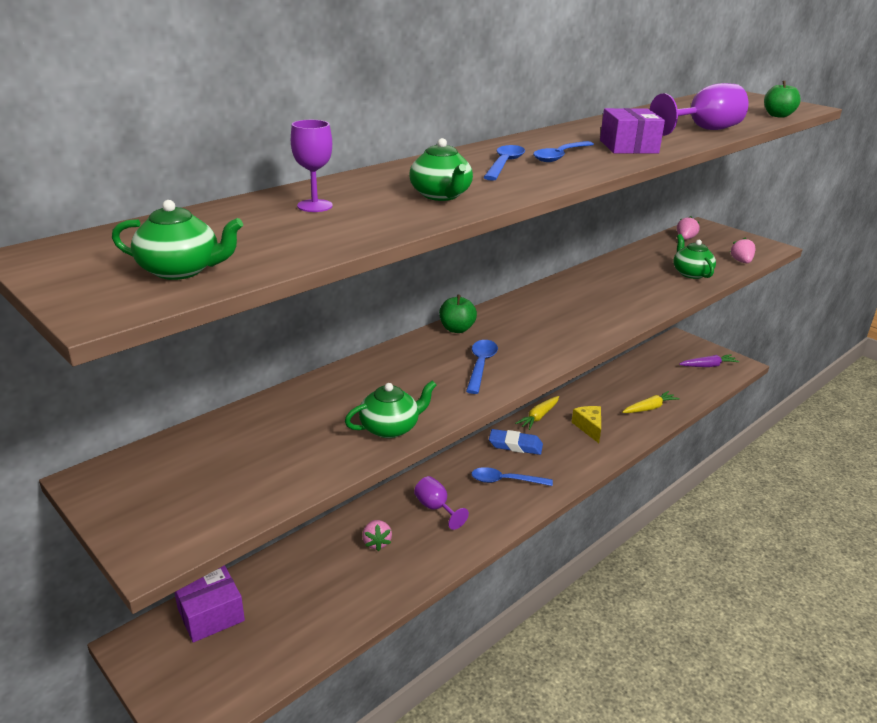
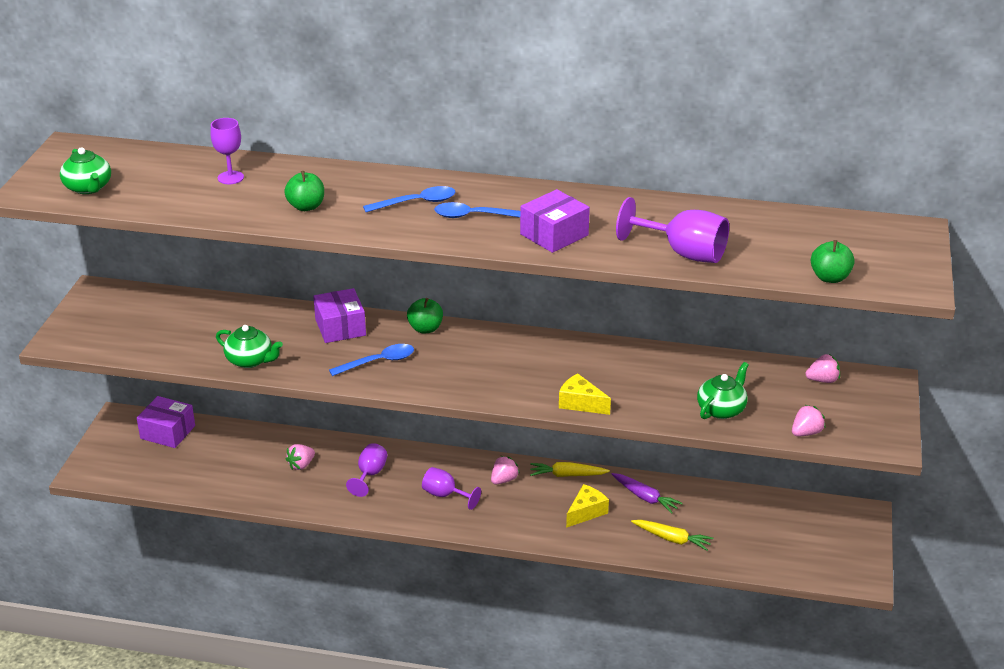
camera: 55 degrees right, 5 degrees up
(400, 363) = (340, 327): none -> purple box
(441, 195) = (306, 207): green teapot -> green apple
(505, 481) = (445, 495): blue spoon -> purple goblet
(515, 445) = (504, 480): blue eraser -> pink strawberry
(637, 311) = (580, 403): none -> yellow cheese
(708, 366) = (823, 554): purple carrot -> purple carrot (645, 497)

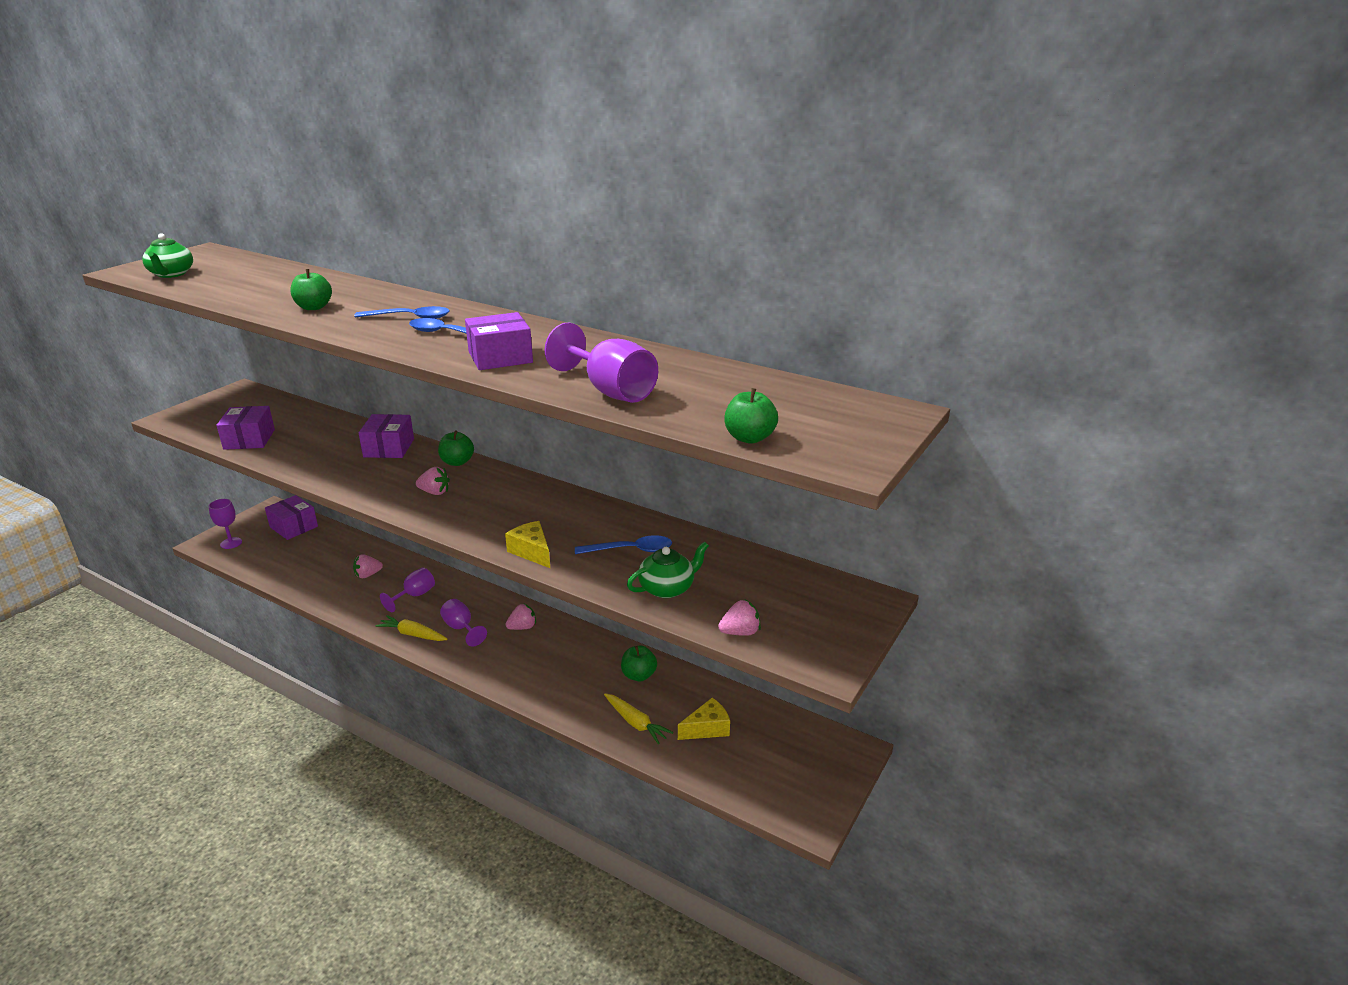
camera: 20 degrees right, 5 degrees down
(181, 348) = (249, 439): none -> purple box
(230, 177) = (286, 282): purple goblet -> purple goblet (231, 543)
(250, 360) = (289, 458): green teapot -> none
(378, 362) = (389, 480): blue spoon -> blue spoon (630, 550)
(567, 475) = (582, 637): yellow carrot -> yellow carrot (413, 634)
(586, 512) = (573, 675): yellow cheese -> yellow cheese (707, 728)
(645, 497) = (639, 675): purple carrot -> green apple
(822, 380) = (800, 583): pink strawberry -> pink strawberry (434, 492)

